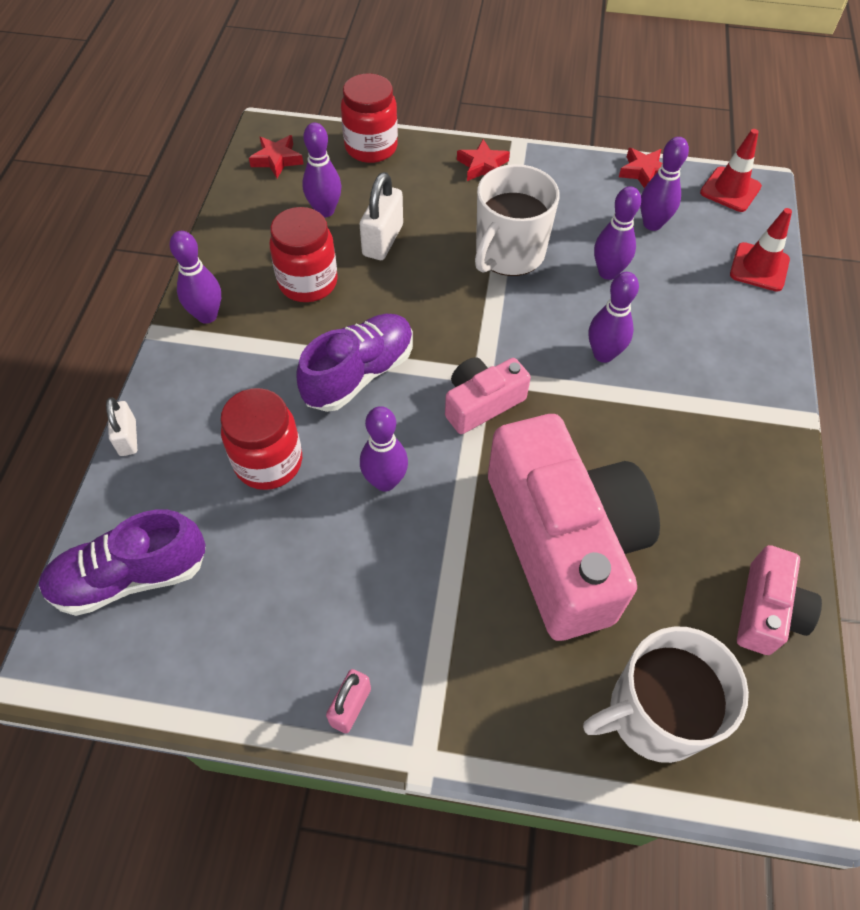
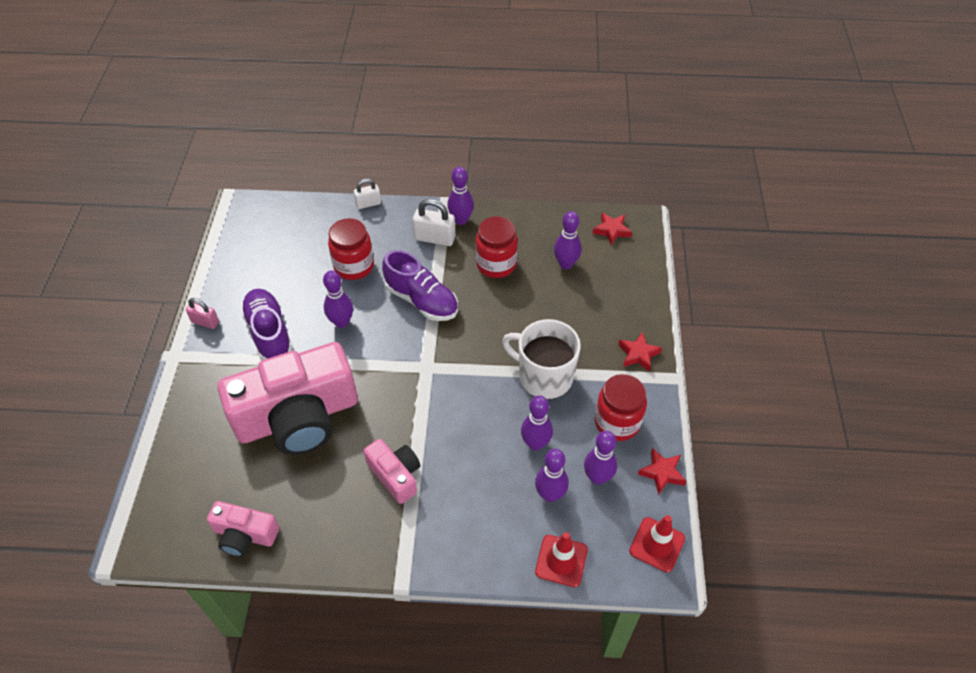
camera: 85 degrees right, 5 degrees down
(131, 576) = (283, 223): purple shoe -> purple shoe (269, 333)
(371, 147) = (640, 282): red jar -> red jar (617, 422)
(382, 240) = (543, 299): white padlock -> white padlock (435, 238)
(481, 403) = (403, 367): pink camera -> pink camera (395, 475)
(603, 354) = (452, 440): purple bowling pin -> purple bowling pin (550, 495)
(654, 713) = (185, 465): white mug -> none

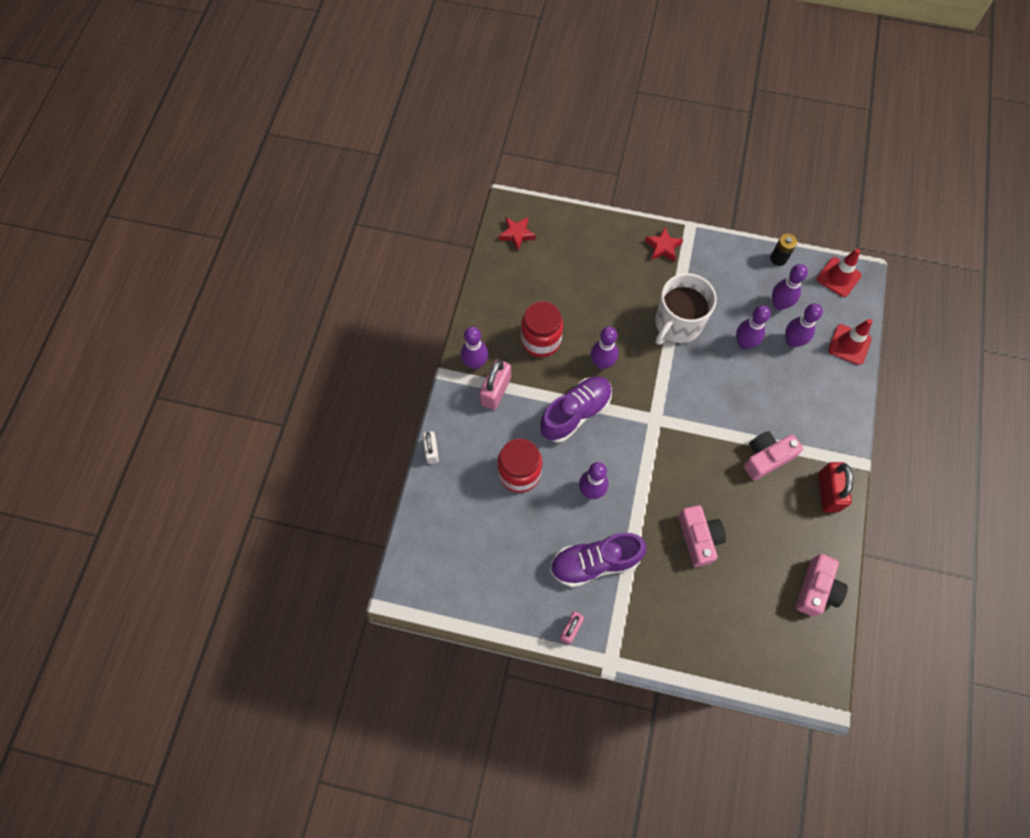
camera: 80 degrees left, 15 degrees up
(298, 417) = (699, 538): pink camera -> pink camera, size x0.47
(361, 543) = (828, 492): none -> red padlock
(435, 238) = (495, 391): white padlock -> pink padlock
(566, 264) = (551, 281): purple bowling pin -> purple bowling pin (602, 363)
(617, 422) = (729, 279): red jar -> none
(662, 473) = (778, 258): red star -> black battery

